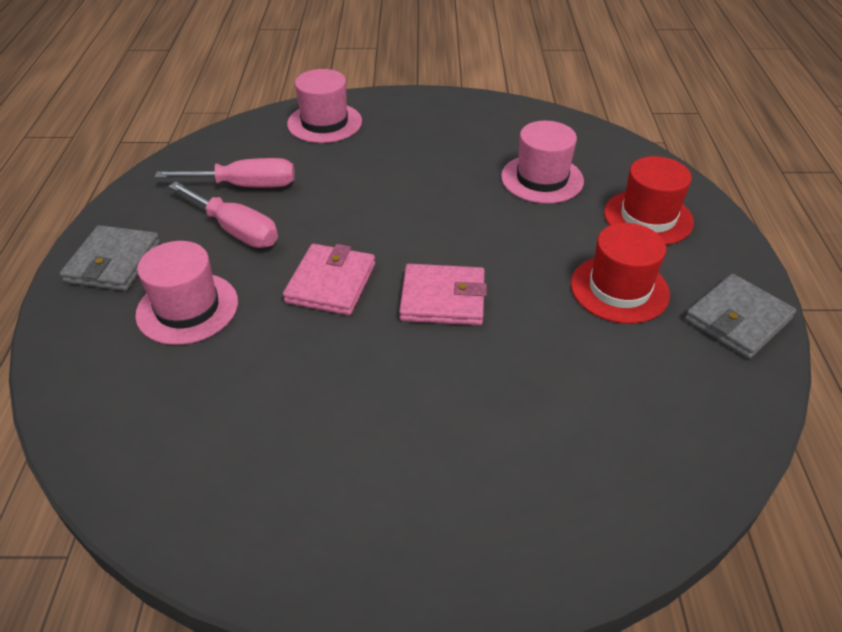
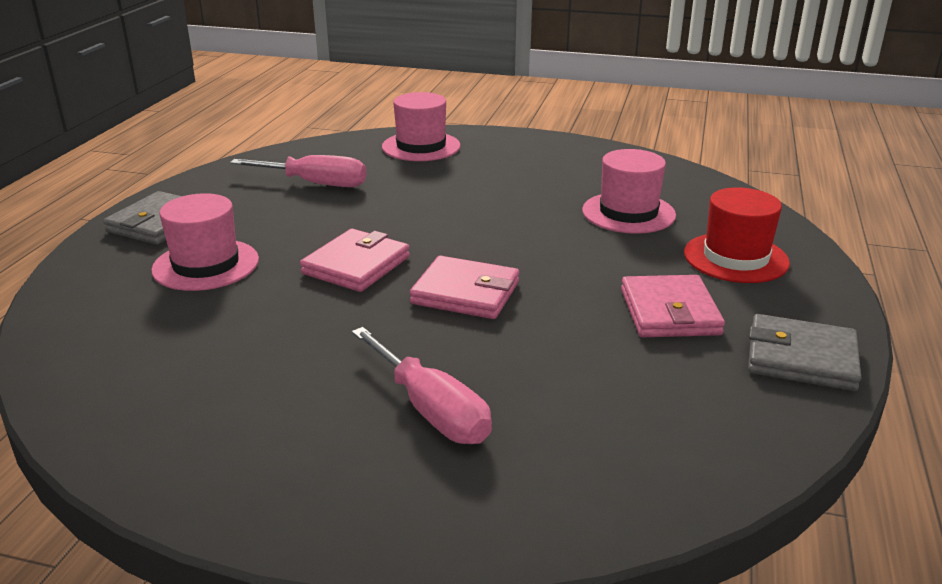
camera: 15 degrees right, 15 degrees down
(236, 230) = (286, 214): pink screwdriver -> pink screwdriver (431, 410)
(619, 289) = (669, 312): red hat -> pink wallet
(737, 319) = (801, 358): grey wallet -> grey wallet turned 45 degrees clockwise

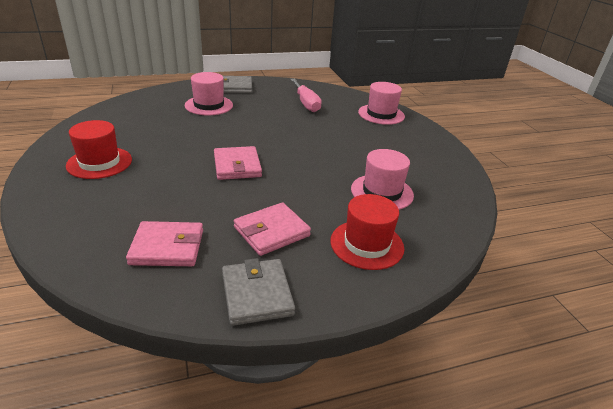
camera: 55 degrees right, 5 degrees up
(313, 431) = (99, 162): none -> red hat
(356, 265) = (238, 134): pink wallet -> pink wallet (167, 247)
(431, 410) = (128, 184): pink screwdriver -> none

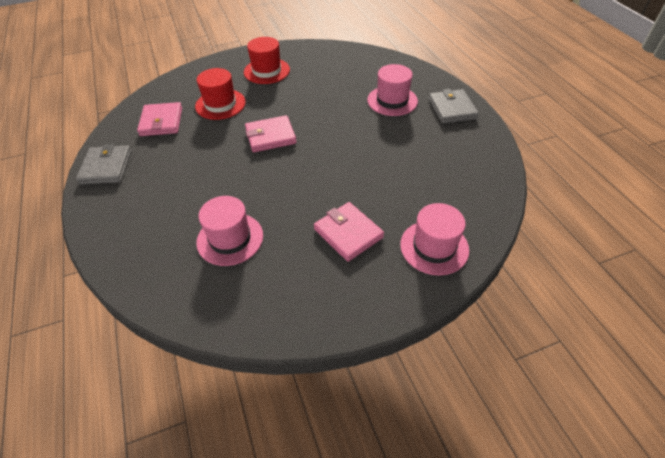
camera: 90 degrees right, 15 degrees up
(257, 294) = (106, 167): grey wallet -> grey wallet turned 75 degrees counterclockwise
(271, 231) = (172, 167): pink wallet -> pink wallet (348, 233)
(306, 103) = (434, 170): pink screwdriver -> none
(367, 244) = (148, 225): red hat -> red hat (220, 104)

